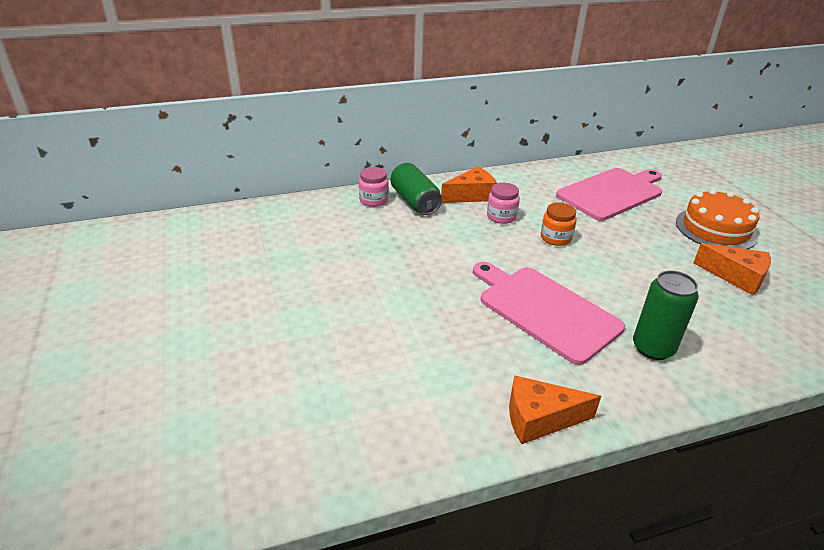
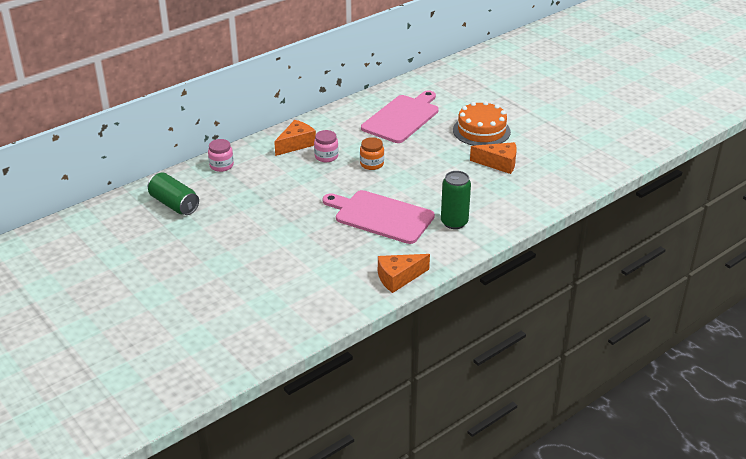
camera: 20 degrees left, 0 degrees up
(415, 201) = (254, 159): green can -> green can (174, 204)

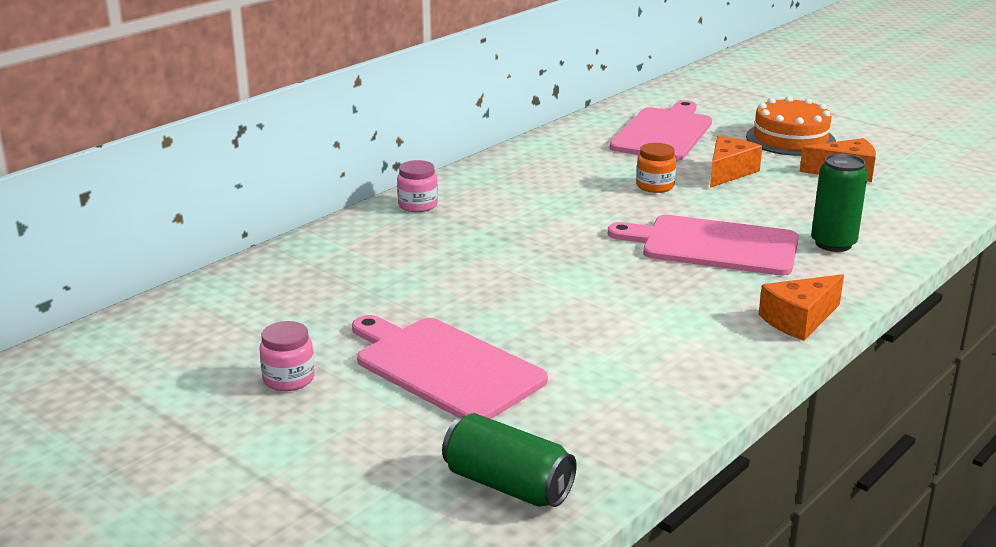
camera: 10 degrees left, 10 degrees down
(174, 204) = (365, 258): green can -> green can (508, 485)
(185, 288) = (444, 367): none -> pink cutting board
(296, 144) = (522, 172): orange cheese -> orange cheese (729, 172)
(326, 156) = (578, 183): pink jar -> pink jar (289, 379)

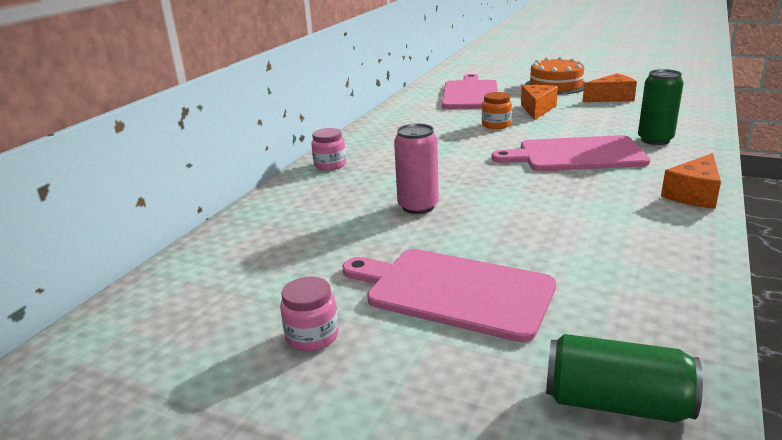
camera: 15 degrees left, 0 degrees up
(477, 274) = (418, 206): none -> pink can

